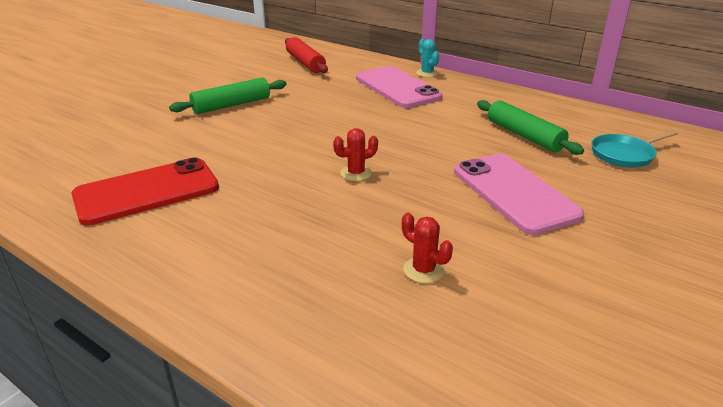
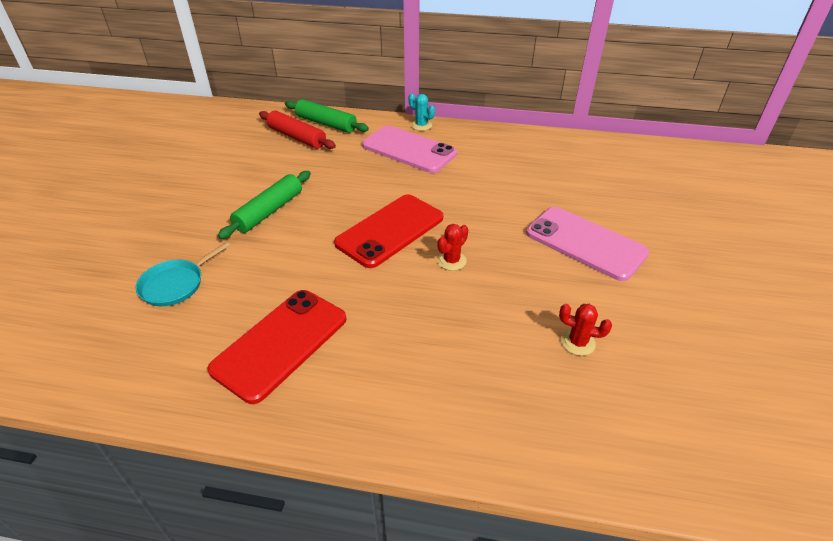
camera: 25 degrees left, 10 degrees up
(320, 139) = (390, 230): none -> red phone
(524, 136) = (551, 180): green rolling pin -> green rolling pin (326, 123)
(624, 154) = (632, 180): turquoise pan -> turquoise pan (175, 284)

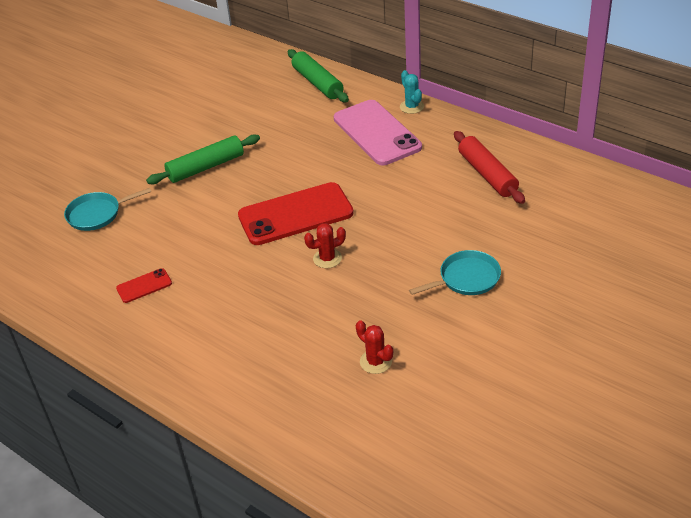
camera: 30 degrees right, 0 degrees up
(280, 343) = (144, 286): red phone -> red phone, size x0.45
(297, 137) = (279, 93): red rolling pin -> red rolling pin (487, 174)
(585, 243) = (466, 278): pink phone -> turquoise pan

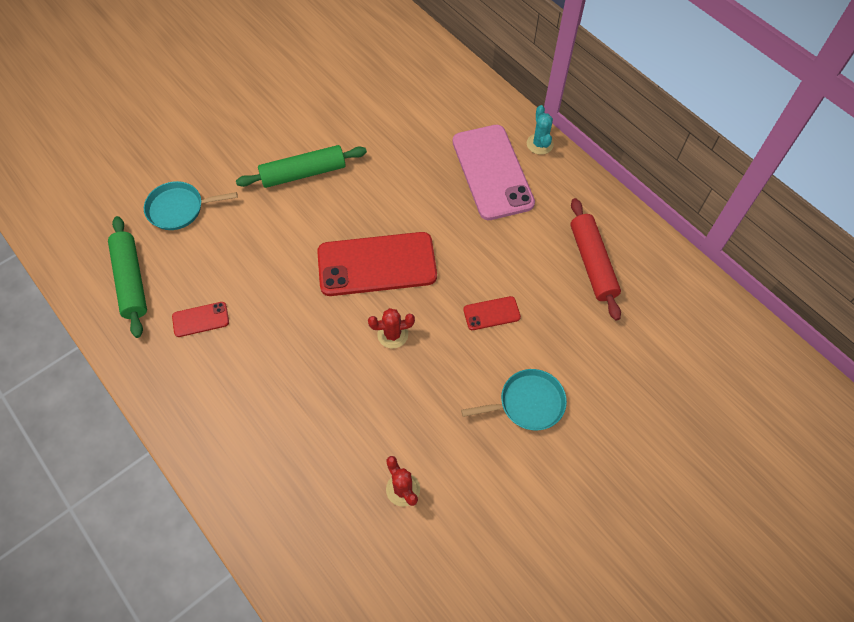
camera: 10 degrees right, 20 degrees up
(318, 83) = (450, 83): green rolling pin -> green rolling pin (131, 280)
(411, 226) = (491, 313): none -> red phone

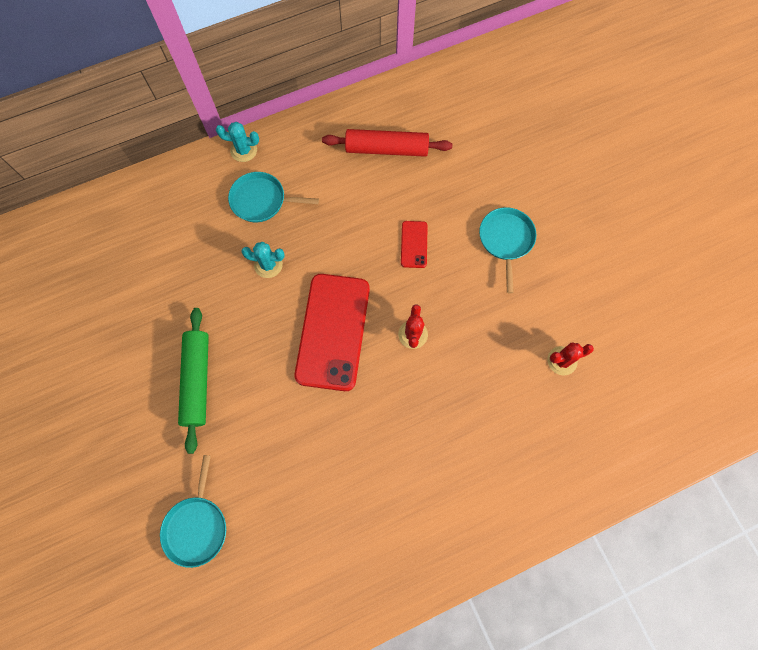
camera: 75 degrees left, 10 degrees up
(131, 280) = (275, 592): green rolling pin -> none
(200, 319) = (346, 520): red phone -> none
(428, 195) = (268, 265): none -> turquoise cactus
(492, 172) = (261, 200): pink phone -> turquoise pan

